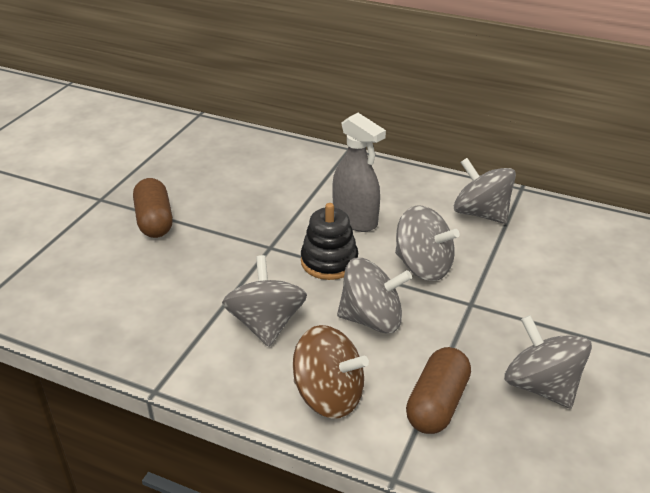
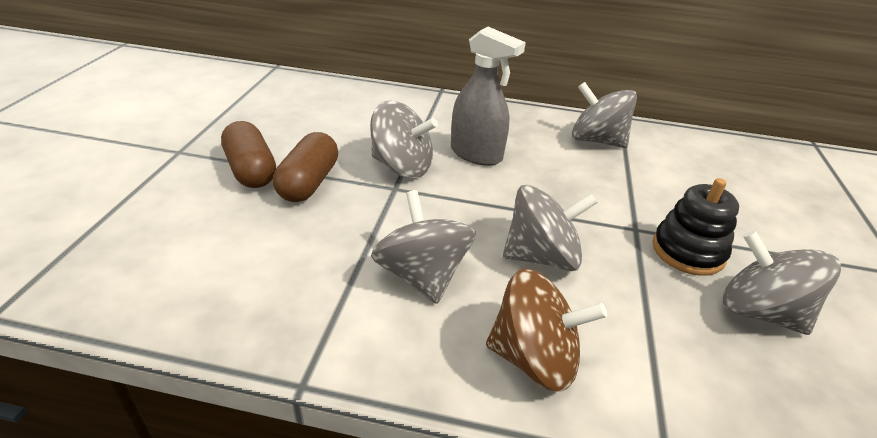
camera: 15 degrees left, 0 degrees up
(329, 261) = (467, 198): black stacking toy -> black stacking toy (688, 251)
(423, 266) = (567, 195): grey spinning top -> grey spinning top (402, 167)
(437, 404) = (664, 350): brown capsule -> brown capsule (309, 183)

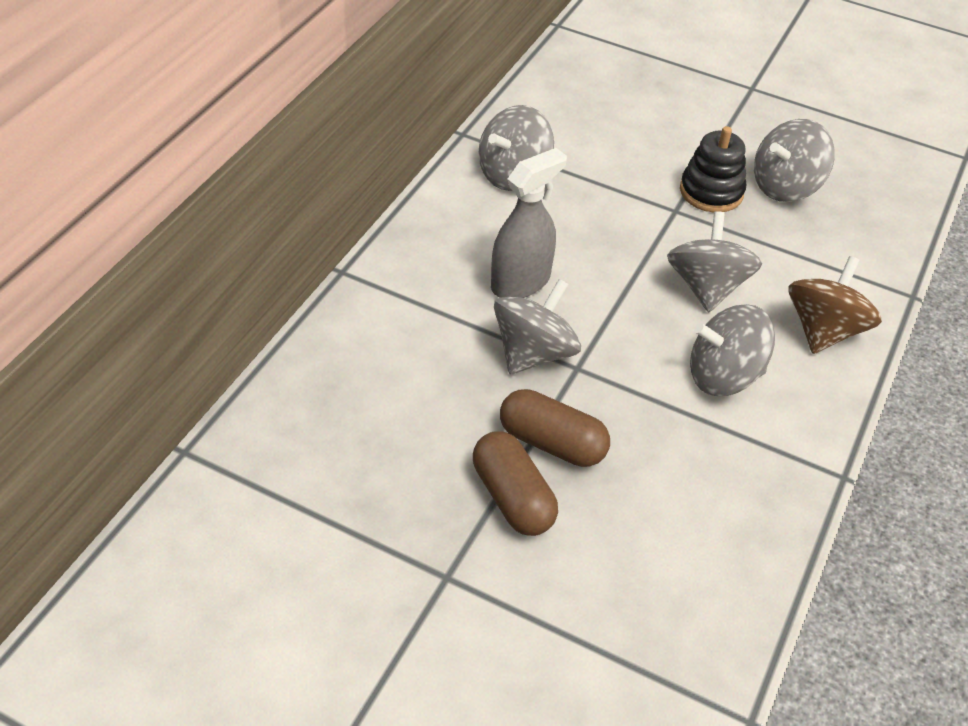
camera: 75 degrees left, 10 degrees up
(251, 170) = (512, 497): brown capsule -> brown capsule turned 75 degrees clockwise

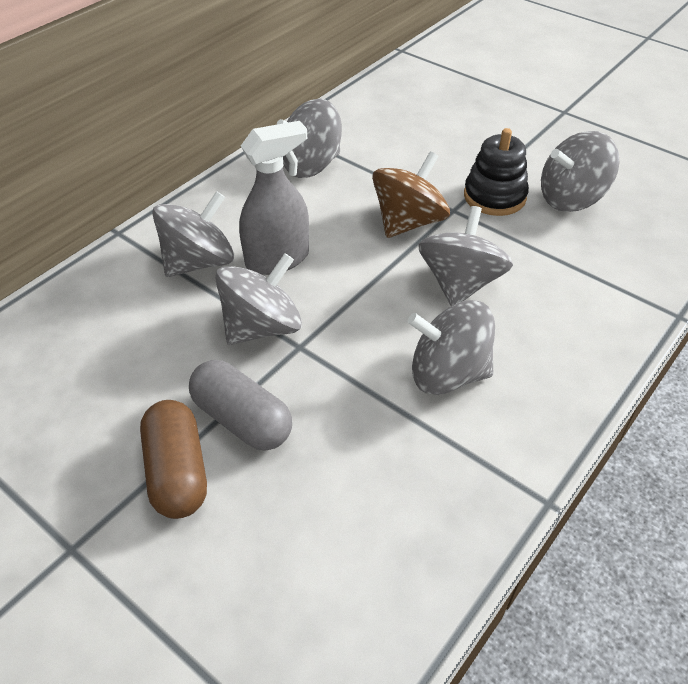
camera: 15 degrees right, 0 degrees up
(442, 294) = (199, 262): none -> grey spinning top
(552, 443) = (242, 419): brown capsule -> grey capsule
(823, 330) = (571, 340): brown spinning top -> brown spinning top (408, 222)

